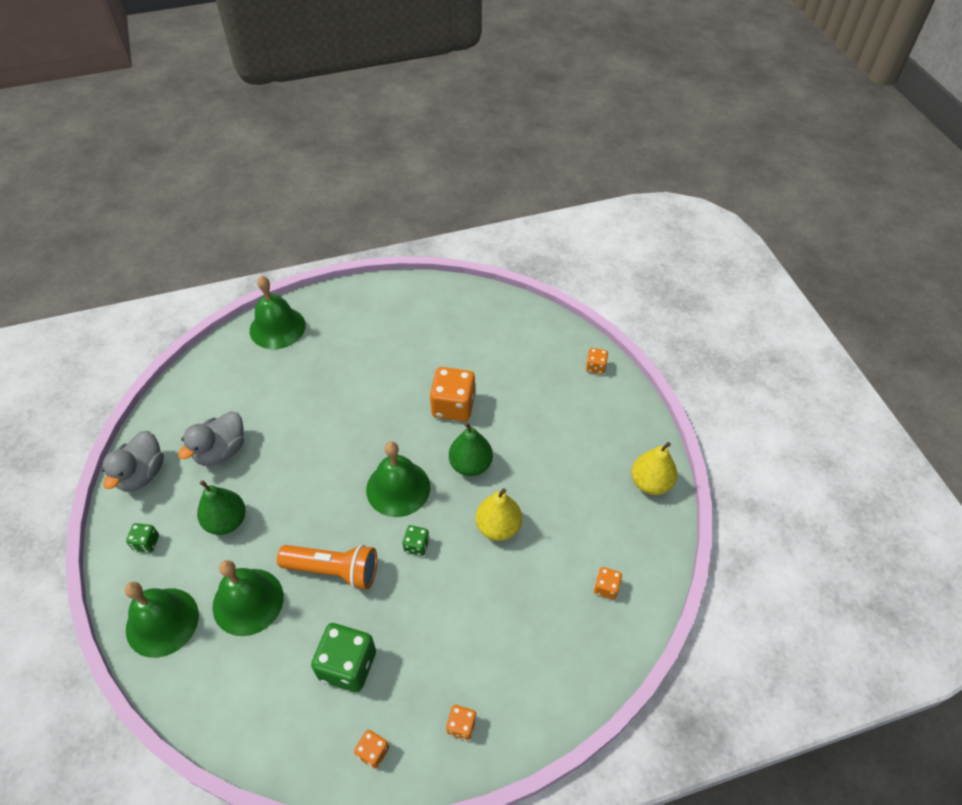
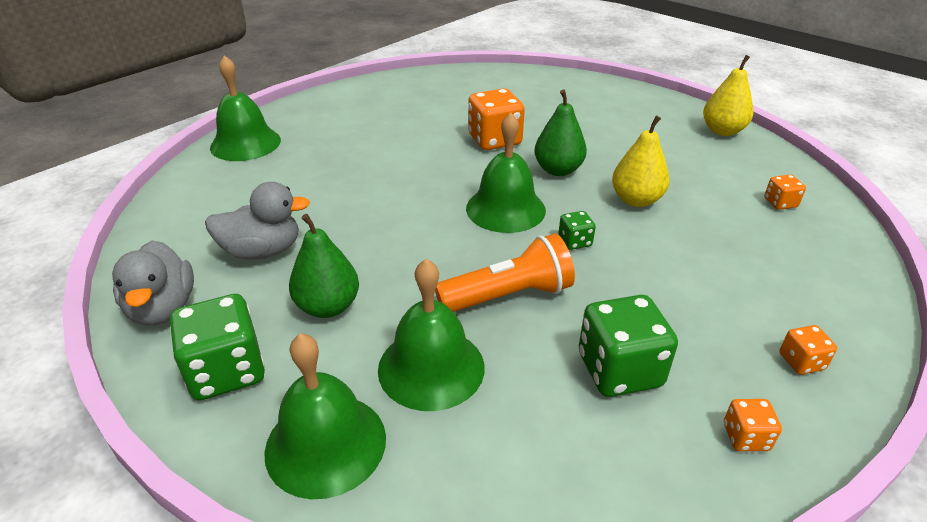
camera: 30 degrees left, 15 degrees down
(146, 543) = (226, 371): green dice -> green dice, size x2.00
(221, 451) = (262, 251): grey duck -> grey duck turned 105 degrees counterclockwise
(595, 367) = (590, 85): orange dice -> none

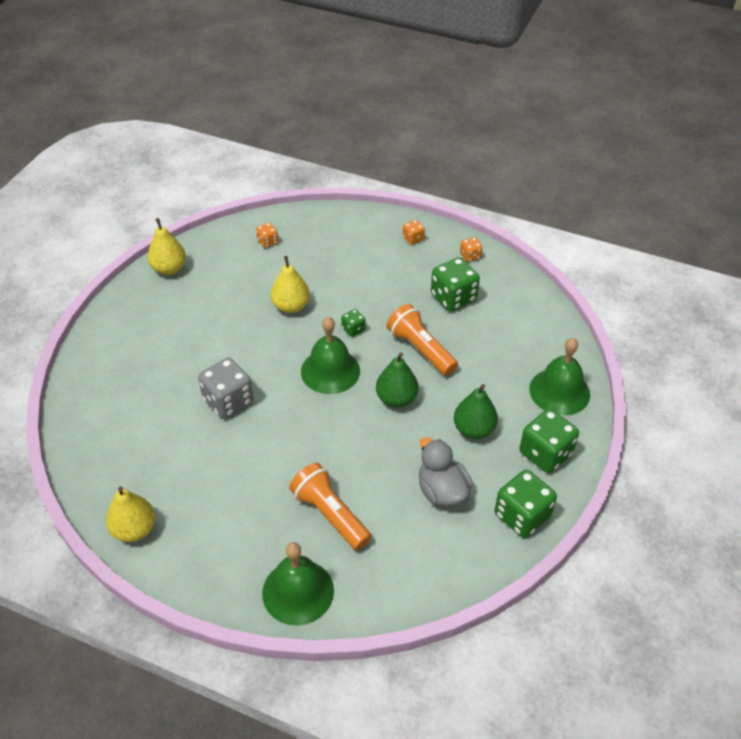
camera: 110 degrees left, 10 degrees up
(163, 308) = (522, 516): grey duck -> green dice
(306, 172) = (330, 514): none -> orange flashlight
(379, 86) = (134, 529): none -> yellow pear
(431, 367) = (492, 367): green bell -> none
(494, 140) = (228, 401): orange dice -> grey dice
(558, 170) = (264, 352): green pear -> green pear (396, 399)

